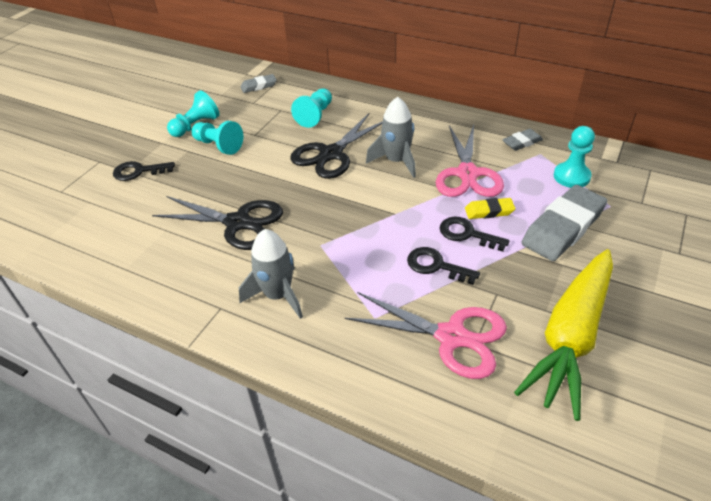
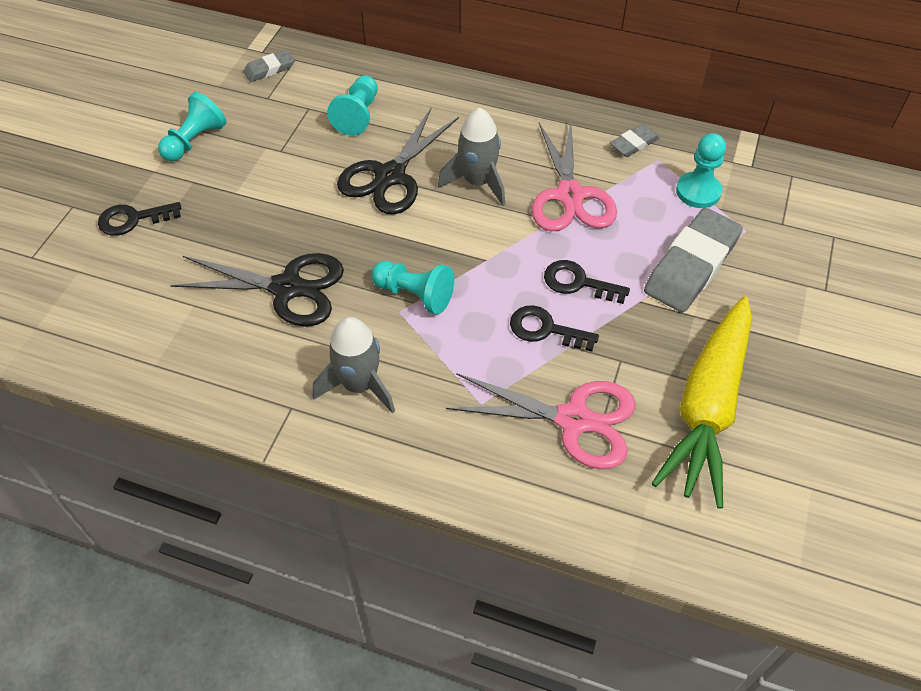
camera: 10 degrees left, 10 degrees up
(218, 145) = (234, 171): turquoise pawn -> turquoise pawn (415, 294)
(489, 211) = (602, 249): yellow eraser -> none

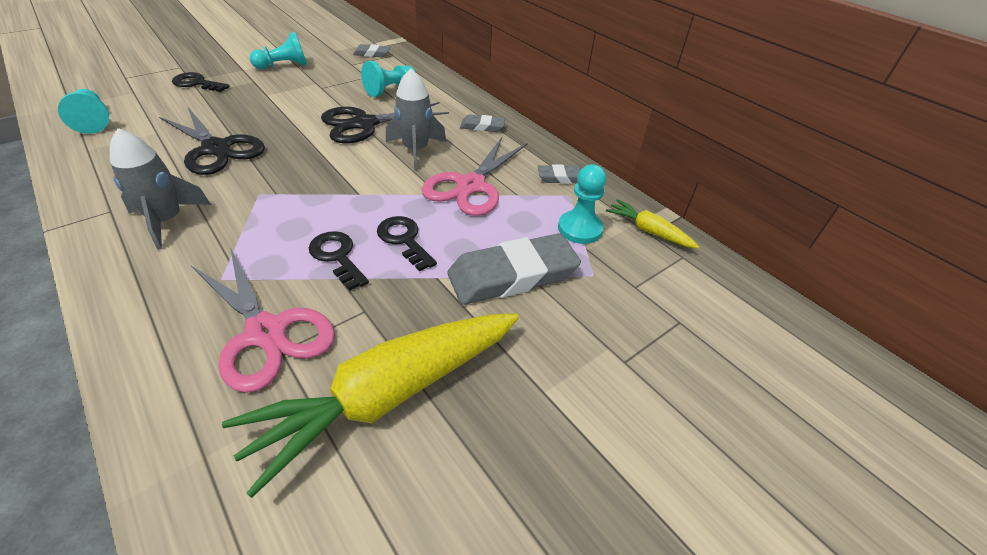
camera: 30 degrees right, 10 degrees down
(415, 294) = (283, 189): turquoise pawn -> turquoise pawn (93, 121)
(504, 118) = (482, 127): none -> grey eraser
(749, 164) = (648, 231): none -> yellow carrot

